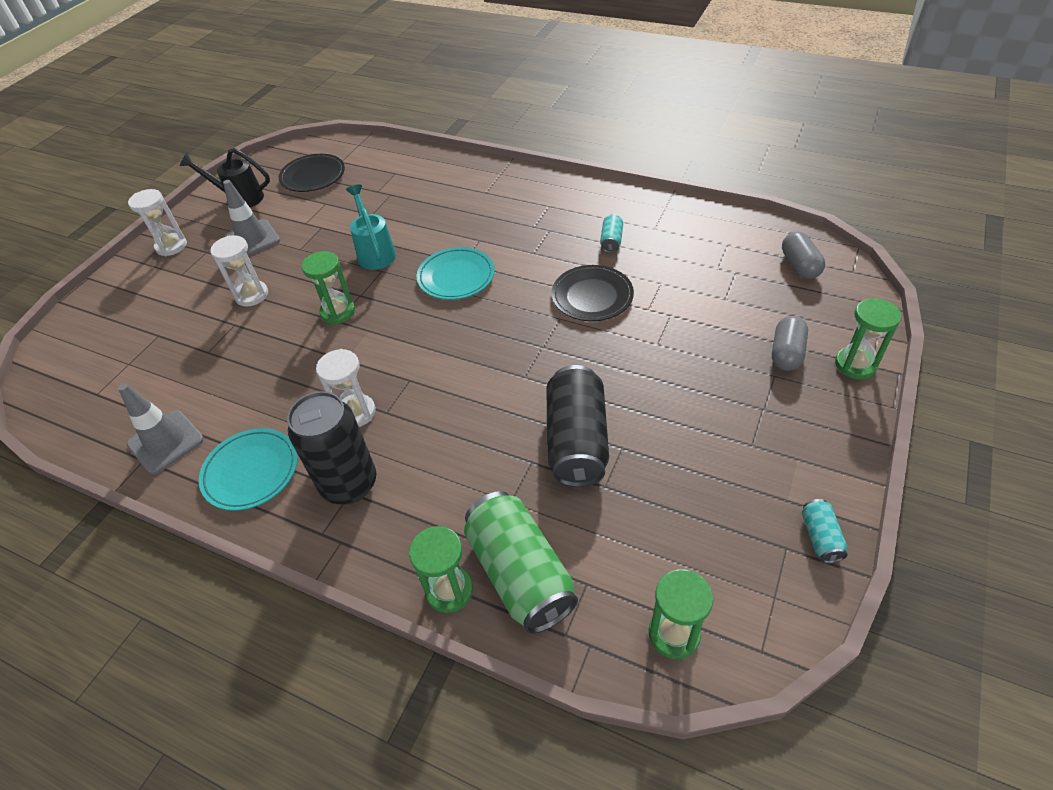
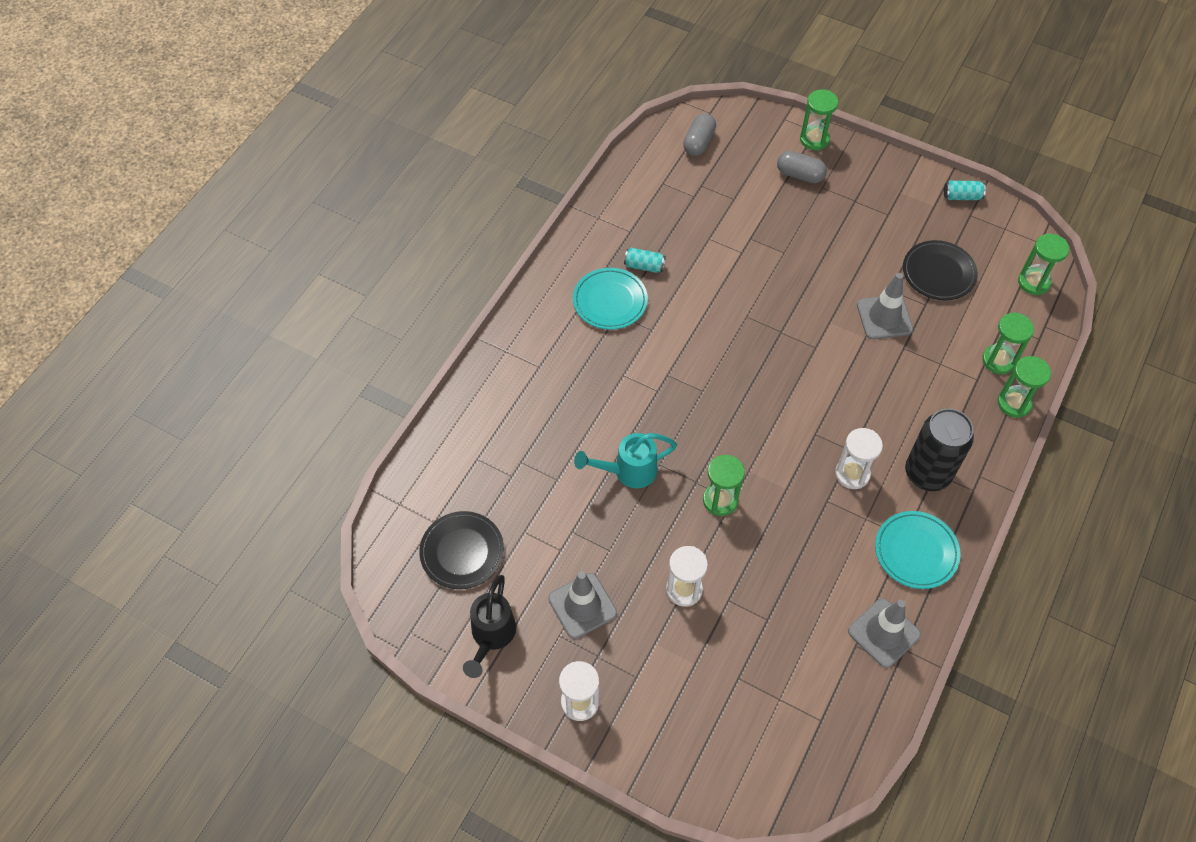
camera: 90 degrees left, 10 degrees up
(456, 277) = (679, 396): turquoise plate -> turquoise plate (610, 301)
(520, 573) = (998, 360): green can -> green hourglass
(576, 441) = (884, 317): black can -> grey traffic cone
(592, 296) = (721, 289): black plate -> black plate (938, 273)
(799, 265) = (698, 142): grey capsule -> grey capsule turned 60 degrees counterclockwise

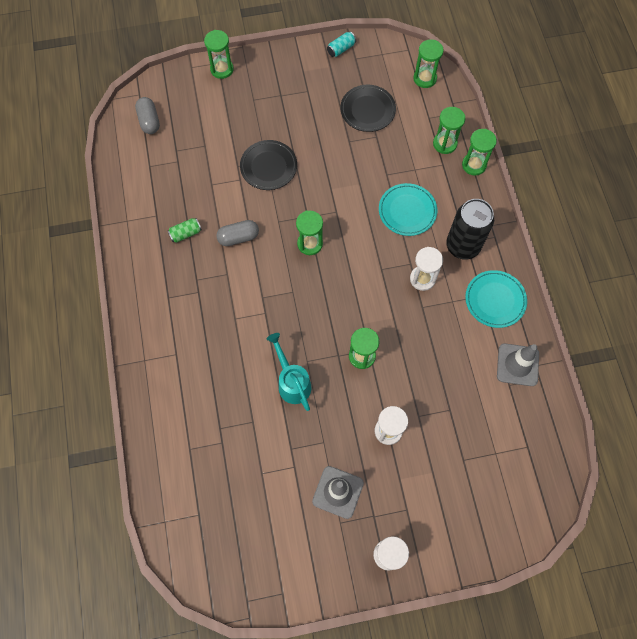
camera: 40 degrees left, 10 degrees up
(462, 552) = (234, 520): black plate -> black plate (268, 167)
(491, 637) = (300, 560): black watering can -> none
(610, 301) = (184, 274): turquoise plate -> turquoise plate (407, 211)
(628, 471) = (292, 381): turquoise watering can -> turquoise watering can turned 120 degrees clockwise
(644, 266) = (185, 233): turquoise can -> green can
(760, 358) = (310, 244): none -> green hourglass
(800, 175) = (233, 100): grey capsule -> grey capsule (238, 237)
(884, 317) = (360, 162): grey traffic cone -> none

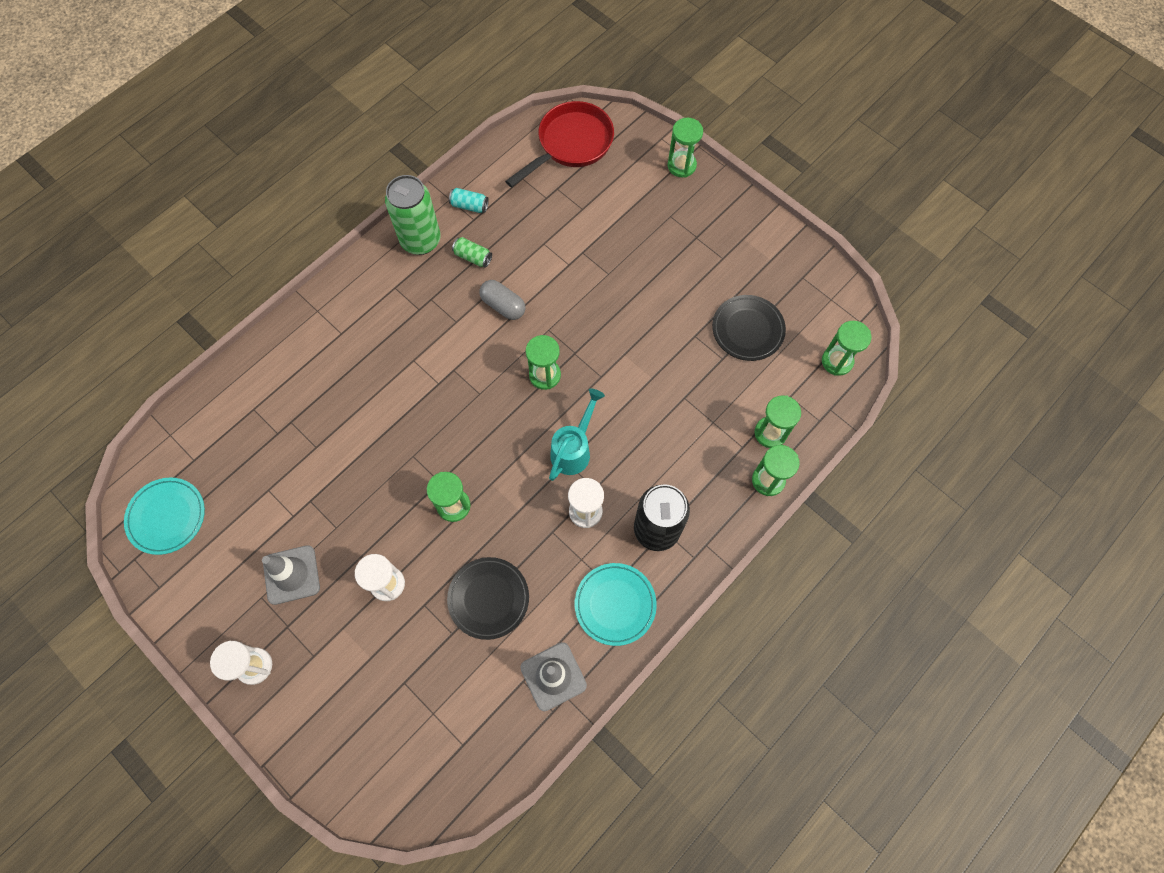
camera: 55 degrees right, 0 degrees up
(144, 258) = (421, 240): none -> green can
(149, 121) = (571, 144): grey capsule -> red pan
(268, 167) = (603, 280): black plate -> black plate (488, 598)
(292, 381) = (381, 456): turquoise watering can -> turquoise watering can (574, 449)
(341, 49) = (801, 256): turquoise can -> turquoise can (469, 206)
(407, 211) = (655, 446): turquoise plate -> turquoise plate (167, 517)

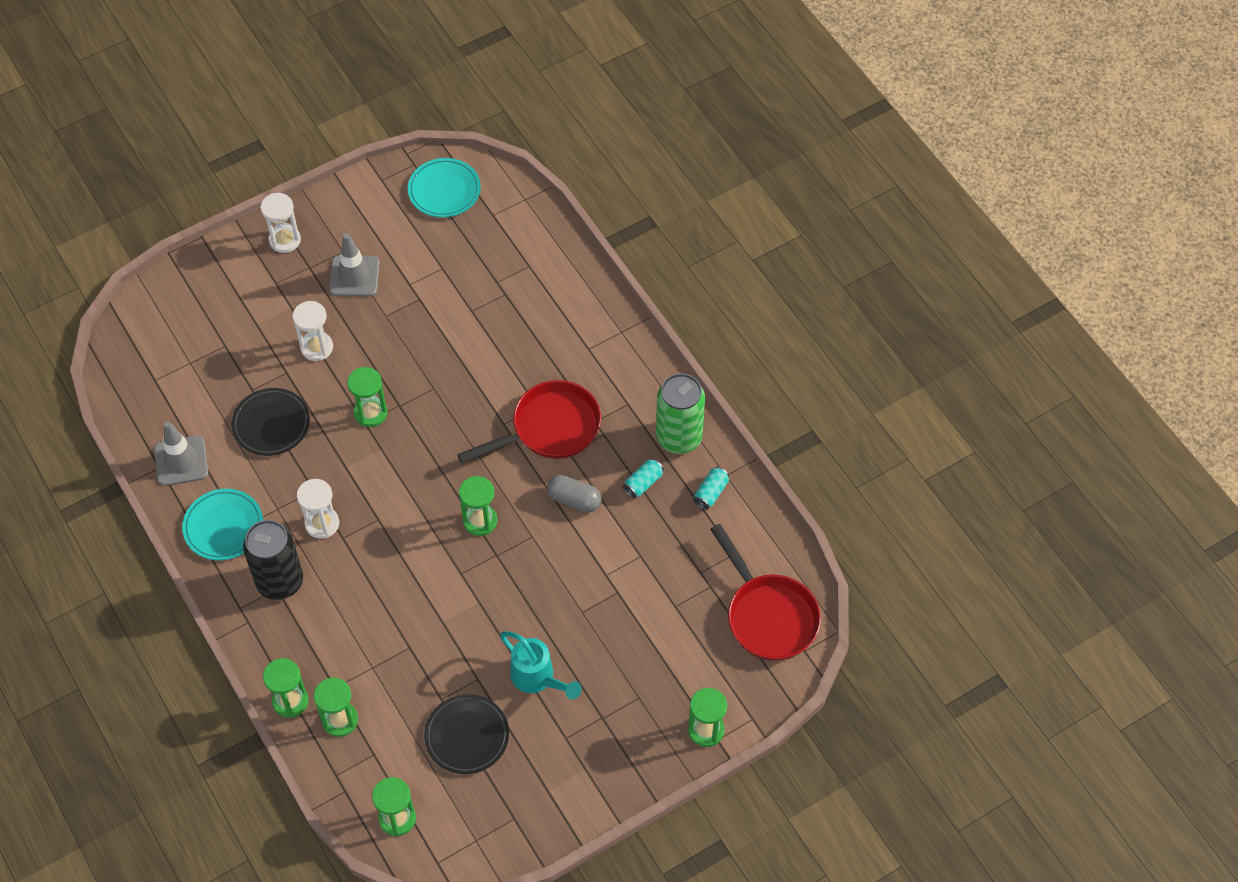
camera: 105 degrees right, 10 degrees down
(435, 343) = (549, 428): none -> red pan
(473, 257) = (643, 483): green can -> turquoise can
(503, 306) = (574, 500): grey capsule -> grey capsule turned 60 degrees clockwise
(574, 449) = (390, 529): turquoise watering can -> turquoise watering can (538, 679)

